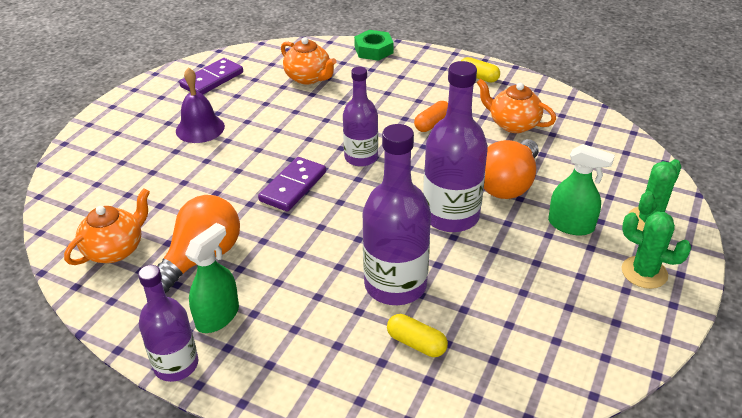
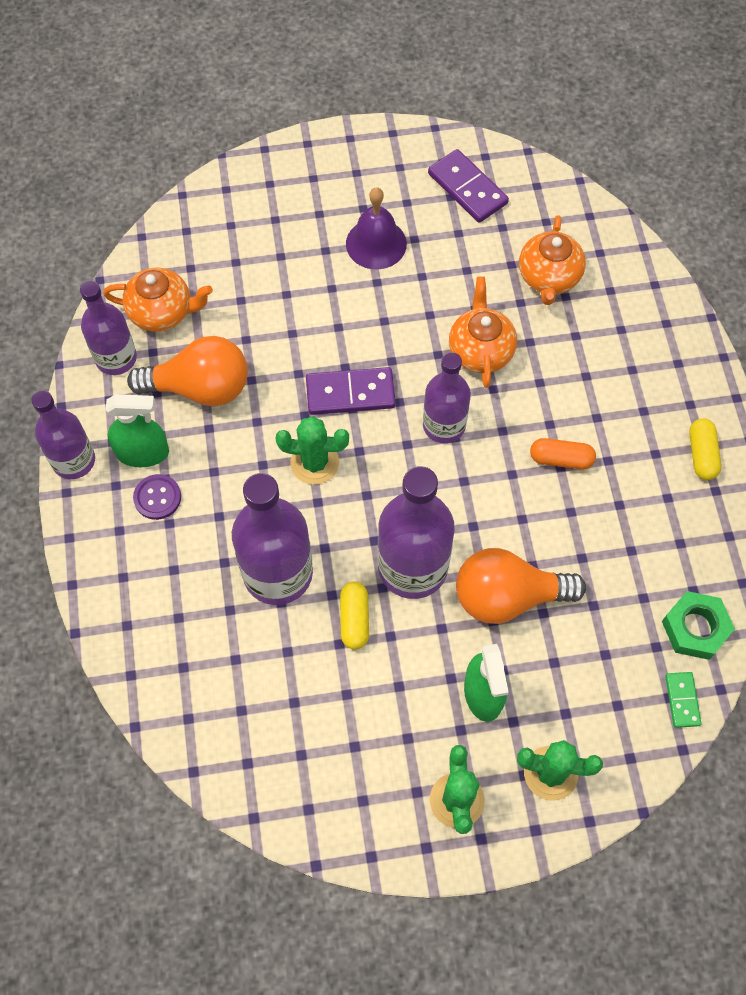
camera: 55 degrees right, 25 degrees up
(119, 294) = (116, 358): none -> purple bottle
(212, 80) = (467, 188): purple domino -> purple domino turned 45 degrees clockwise
(265, 325) = (157, 498): none -> purple button
(326, 226) = (314, 463): none -> green cactus
(373, 50) = (665, 305): green nut -> green nut (695, 628)
(416, 343) = (217, 634): yellow capsule -> yellow capsule (354, 619)
(513, 124) = (629, 545): orange teapot -> orange teapot (480, 350)
(631, 148) = (682, 700): none -> green domino

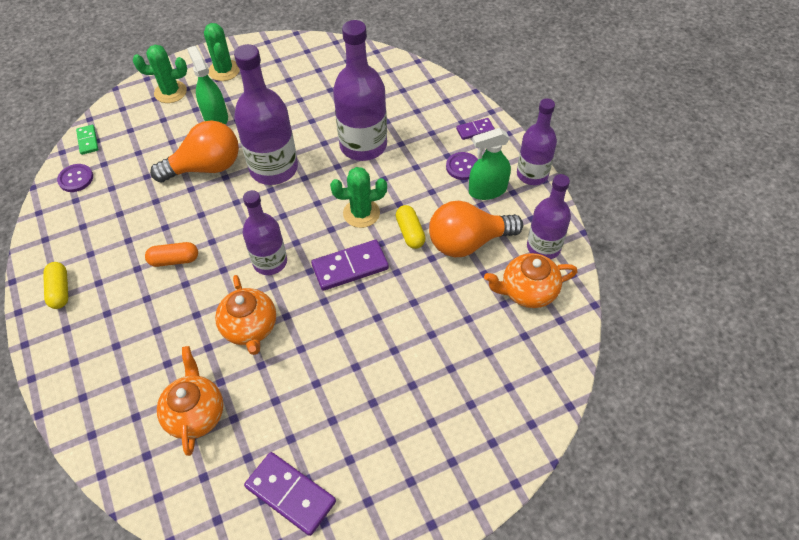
camera: 165 degrees right, 10 degrees down
(111, 555) = (475, 130): none -> purple domino
(354, 619) = (305, 134): yellow capsule -> yellow capsule (410, 232)
(376, 243) = (367, 404): purple bell -> none
(695, 628) = (76, 179): green nut -> purple button

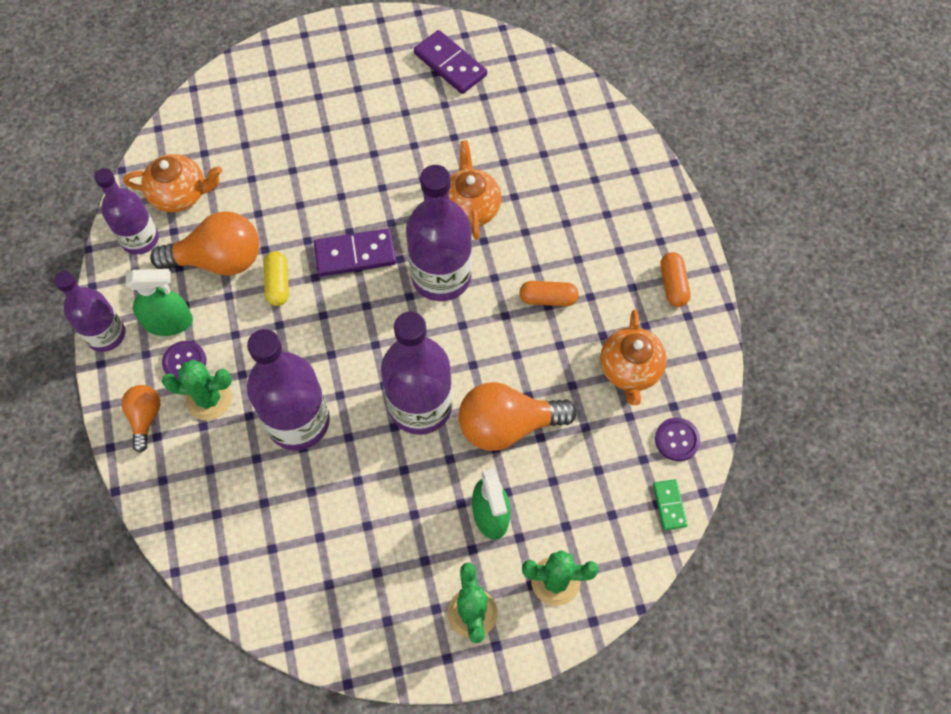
camera: 170 degrees left, 10 degrees up
(60, 290) = (673, 285): yellow capsule -> orange capsule
(196, 413) = (527, 138): orange teapot -> orange teapot (630, 370)
(270, 262) = (441, 276): purple bottle -> purple bottle, size x1.54
(361, 213) = (326, 319): green cactus -> green cactus (209, 399)
(475, 130) = (145, 418): purple domino -> orange light bulb

